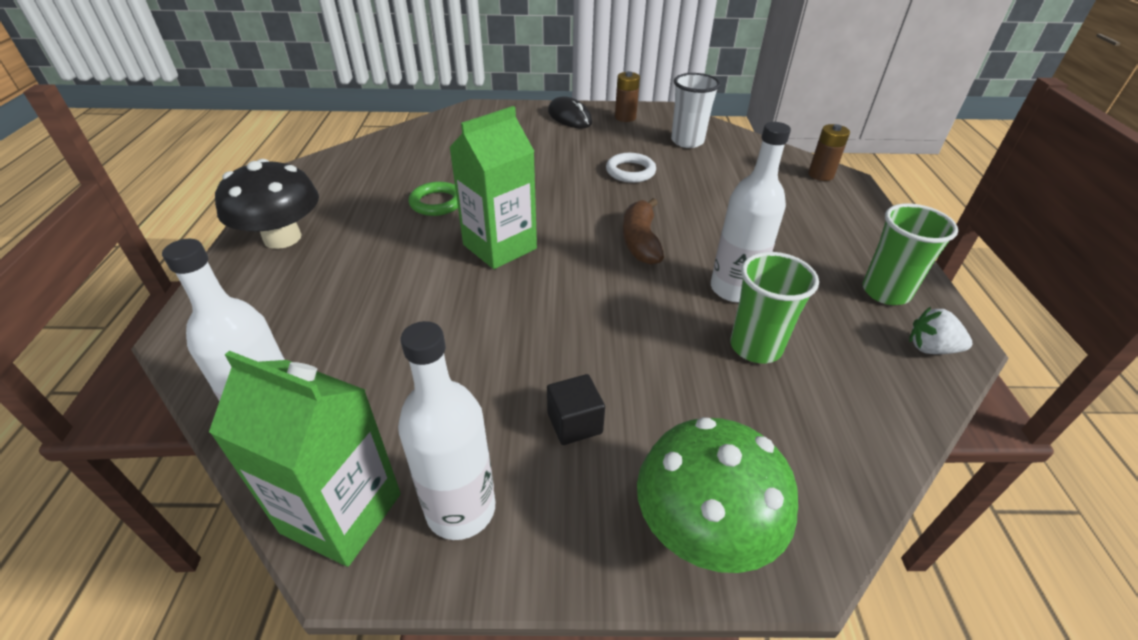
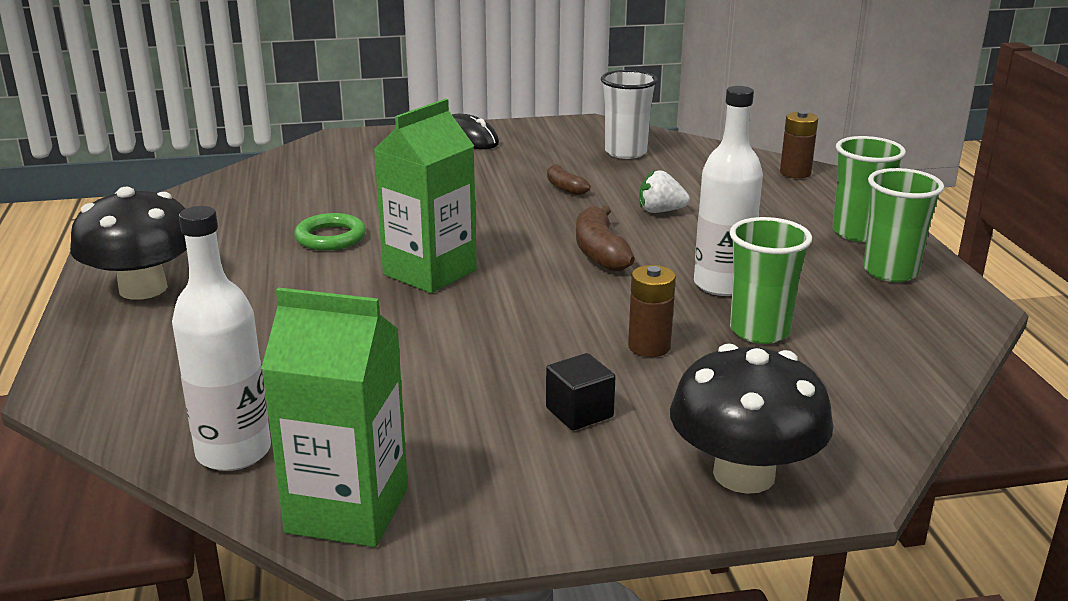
camera: 10 degrees left, 15 degrees down
(461, 509) = (480, 491): white bottle -> none
(625, 117) = (539, 134): brown battery -> brown battery (649, 347)
(630, 171) = (565, 187): white ring -> brown banana
(703, 528) = (744, 474): green mushroom -> black mushroom
(863, 244) = (857, 233): none -> green cup
(931, 348) = (946, 313): white strawberry -> white strawberry (660, 211)

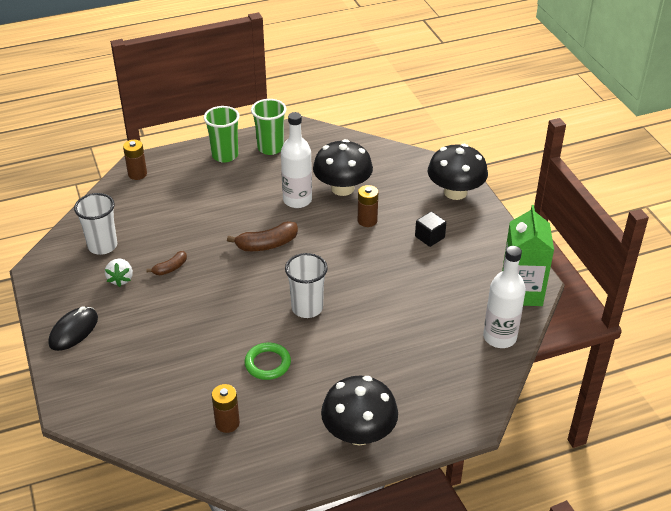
camera: 100 degrees left, 15 degrees up
(245, 209) = (227, 423): none -> brown battery
(430, 272) = (307, 308): green carton -> white cup
(660, 211) = (205, 225): white strawberry -> white strawberry (120, 279)
(759, 331) = (342, 188): green cup -> black mushroom

